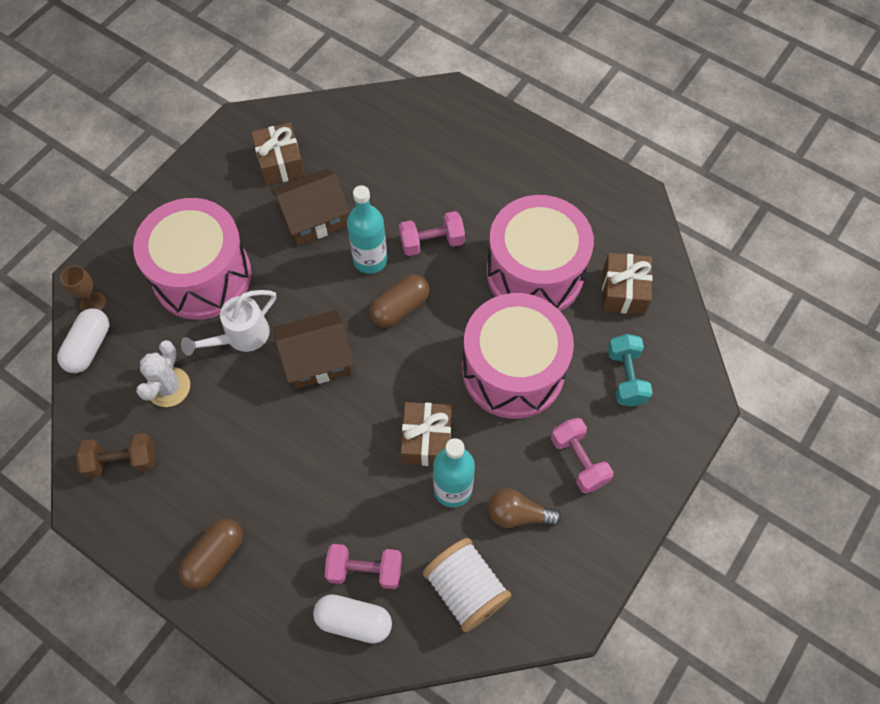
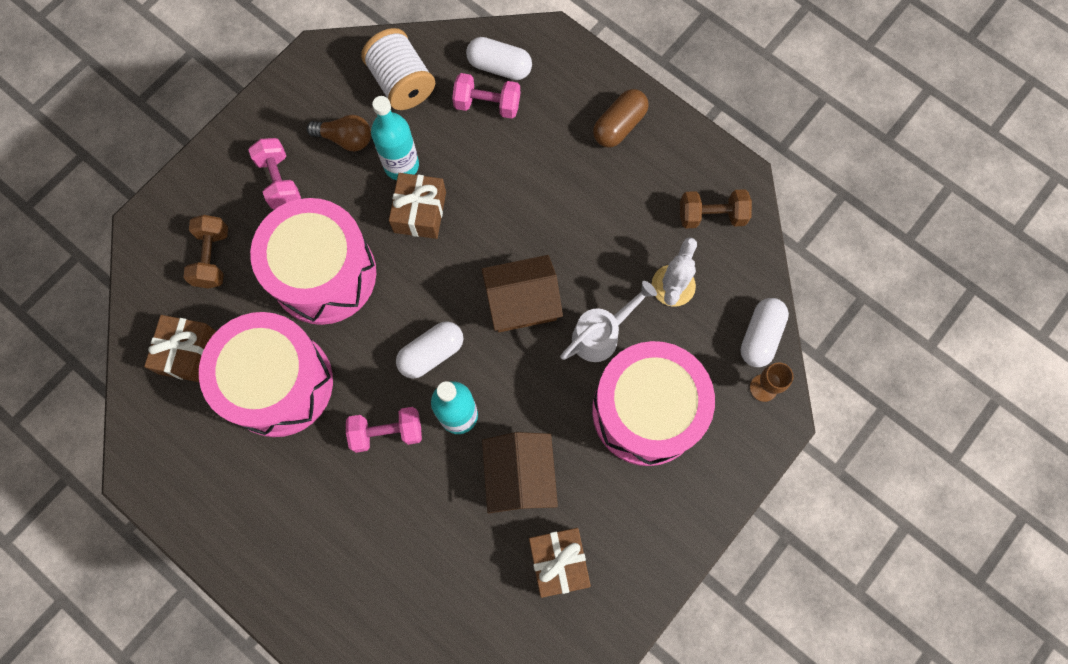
camera: 175 degrees left, 10 degrees up
(314, 218) = (520, 476): brown house -> brown house turned 75 degrees counterclockwise
(400, 308) = (431, 353): brown capsule -> white capsule
(626, 377) = (212, 258): turquoise dumbbell -> brown dumbbell

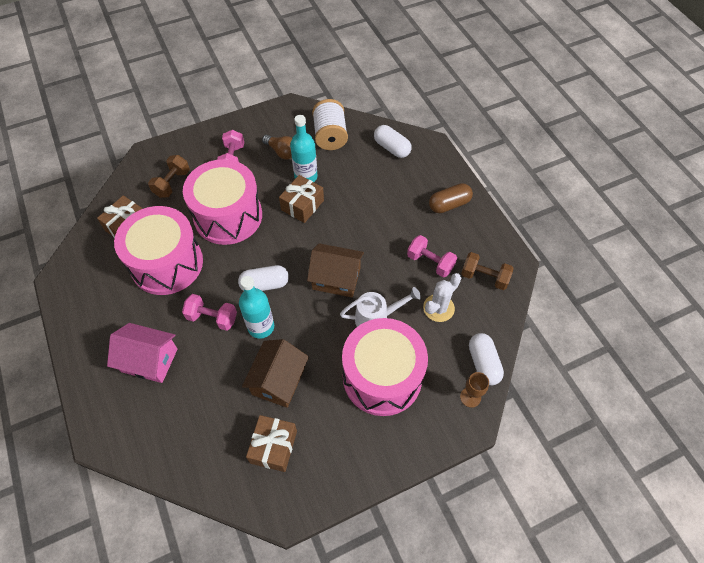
camera: 25 degrees right, 15 degrees down
(337, 528) = (149, 360): none -> pink house
(487, 104) = (374, 164): pink dumbbell -> pink dumbbell (430, 262)
(760, 336) = (483, 363): white capsule -> white capsule turned 60 degrees counterclockwise

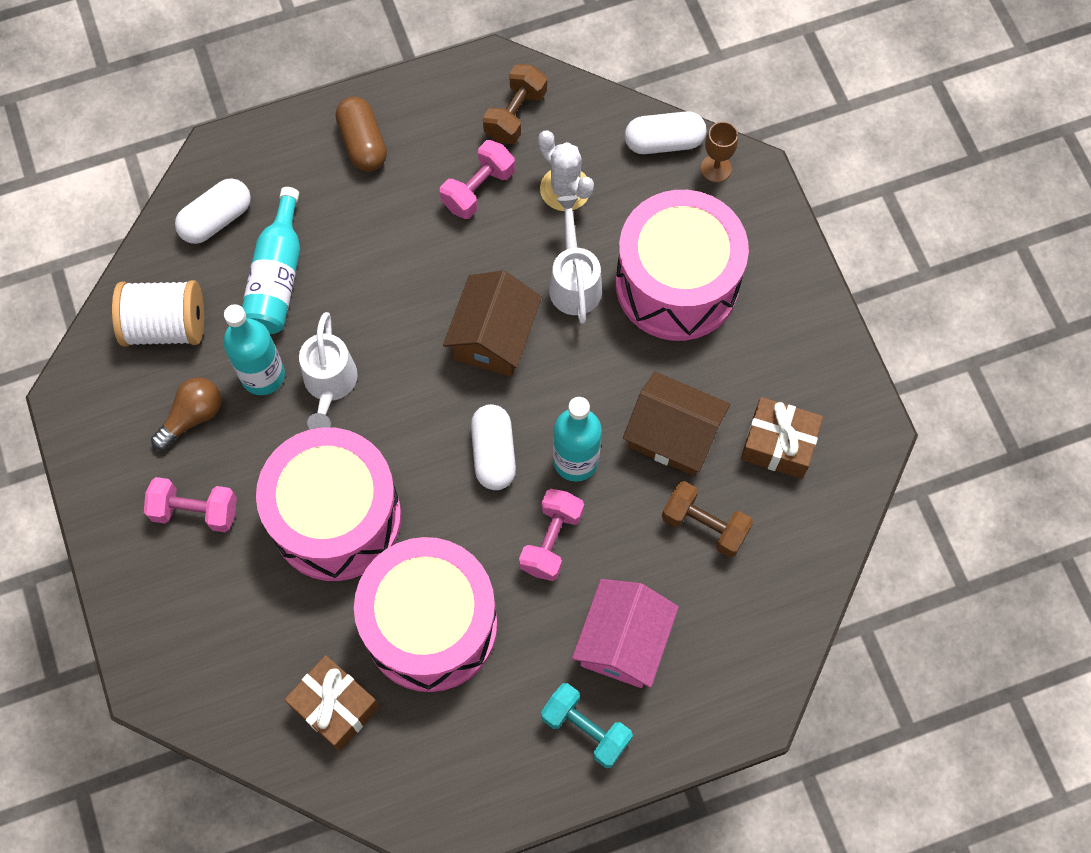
camera: 85 degrees left, 10 degrees up
(101, 344) = (585, 729): none -> turquoise dumbbell
(172, 183) = (239, 627): brown dumbbell -> brown dumbbell (704, 525)
(302, 205) = (329, 384): brown gift -> white watering can
(362, 176) = (277, 277): none -> turquoise bottle

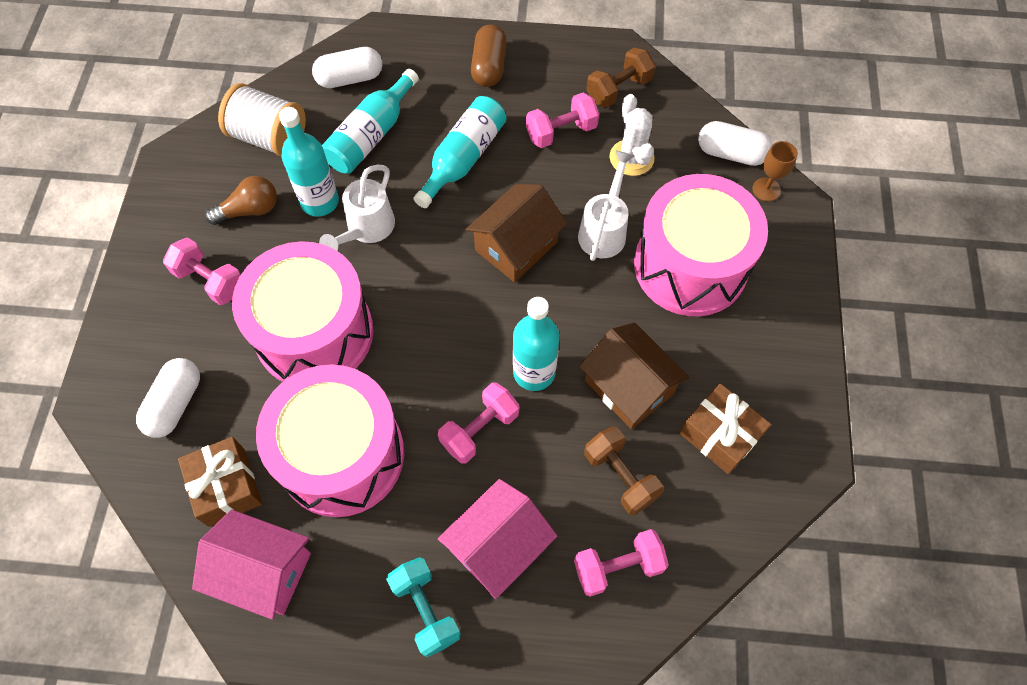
camera: 25 degrees right, 5 degrees down
(390, 263) = (463, 159): none -> turquoise bottle
(415, 766) = (263, 571): none -> pink house
(493, 453) = (468, 337): white capsule -> white capsule (175, 404)
(740, 610) = (618, 567): none -> pink dumbbell

